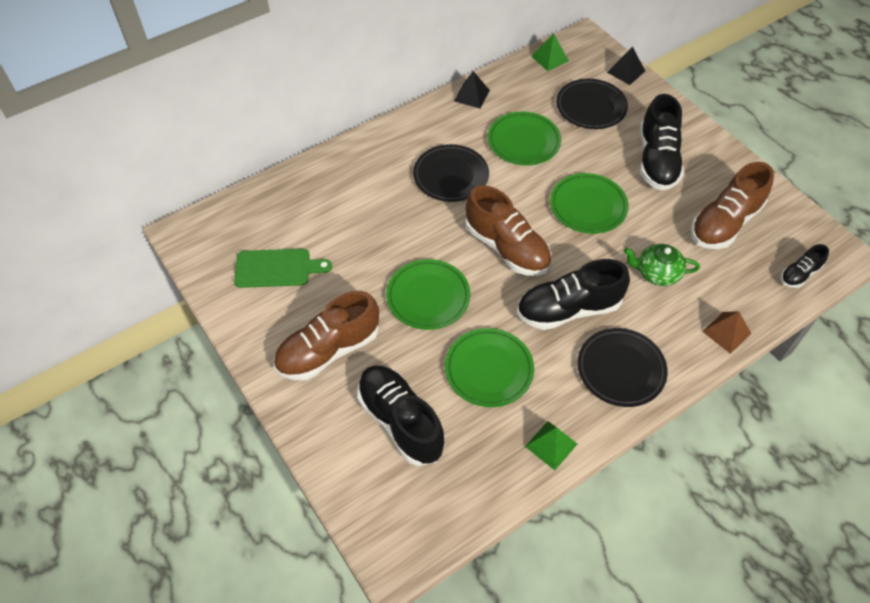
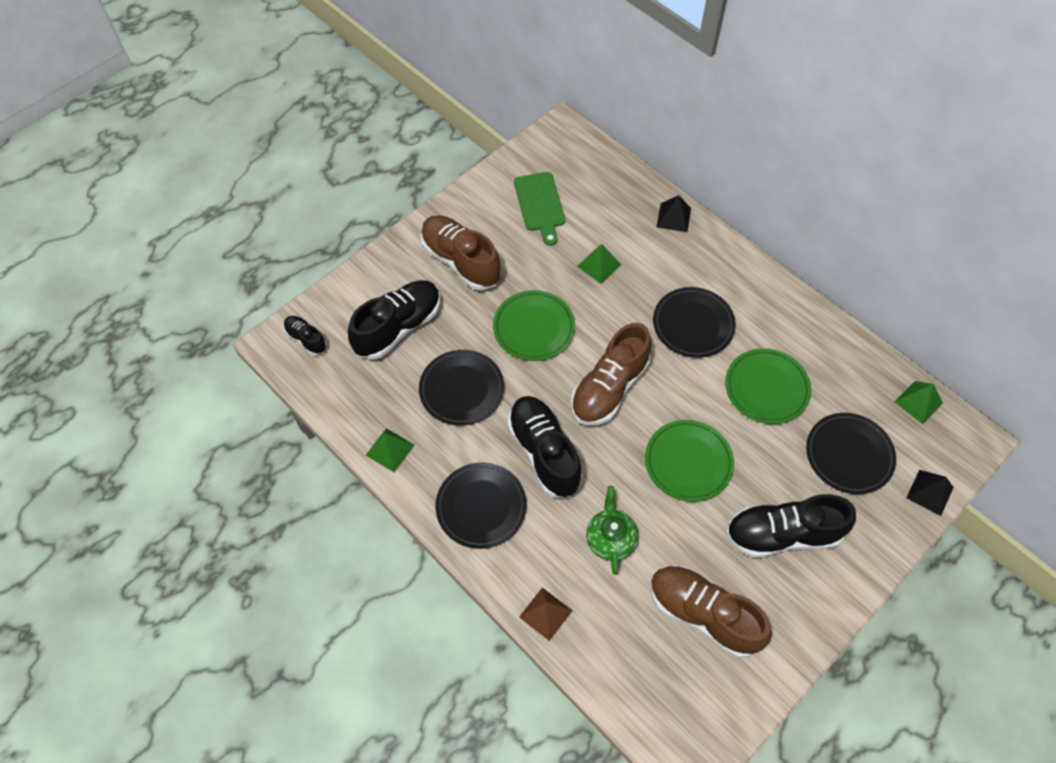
camera: 80 degrees right, 5 degrees up
(367, 232) = (599, 265): none -> green pyramid
(471, 95) = (821, 327): black pyramid -> black pyramid (673, 217)
(489, 369) = (461, 389): green plate -> black plate
(799, 274) = (646, 702): black shoe -> black shoe (306, 339)

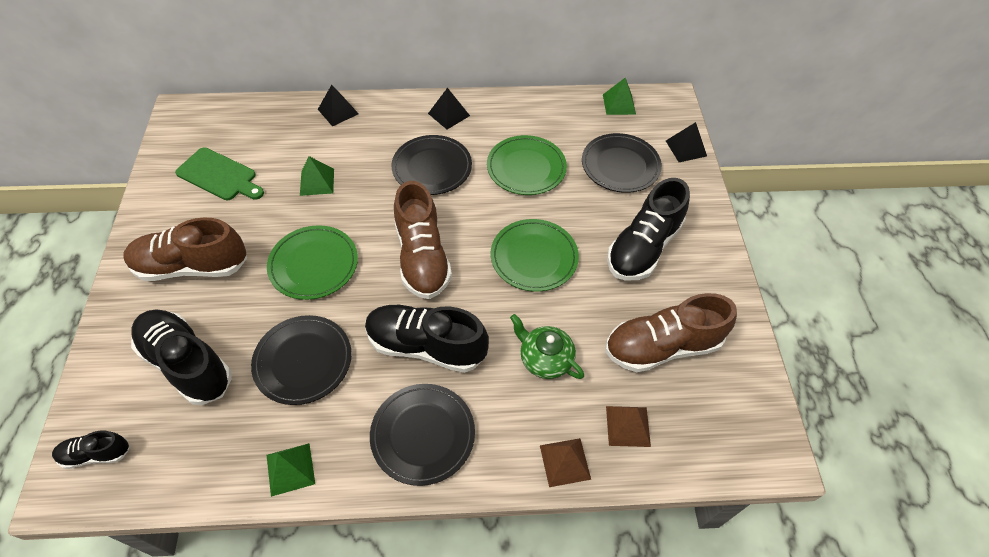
camera: 50 degrees left, 5 degrees down
(398, 327) = (187, 363): black shoe -> black shoe turned 45 degrees counterclockwise
(612, 637) = (628, 426): none -> brown pyramid
(757, 290) = (448, 114): none -> black pyramid

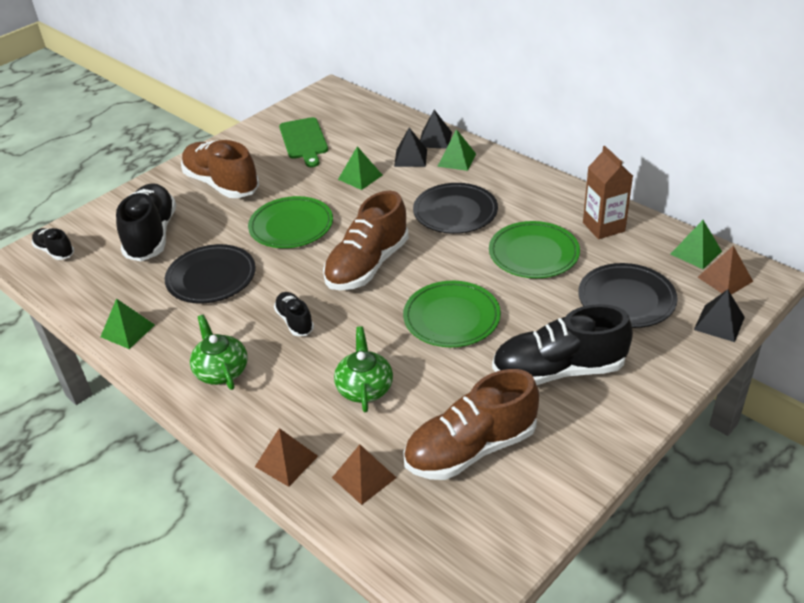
camera: 50 degrees right, 15 degrees down
(378, 120) = (456, 160): none -> green pyramid
(423, 435) = (221, 371): black plate -> green teapot
(426, 346) = (295, 321): black shoe -> black shoe, size x0.51
(448, 114) = (519, 182): black pyramid -> black pyramid (410, 158)
(545, 118) = (603, 227): none -> brown carton
(655, 114) = (725, 279): none -> brown pyramid
(662, 346) = (471, 449): brown shoe -> brown shoe turned 60 degrees counterclockwise

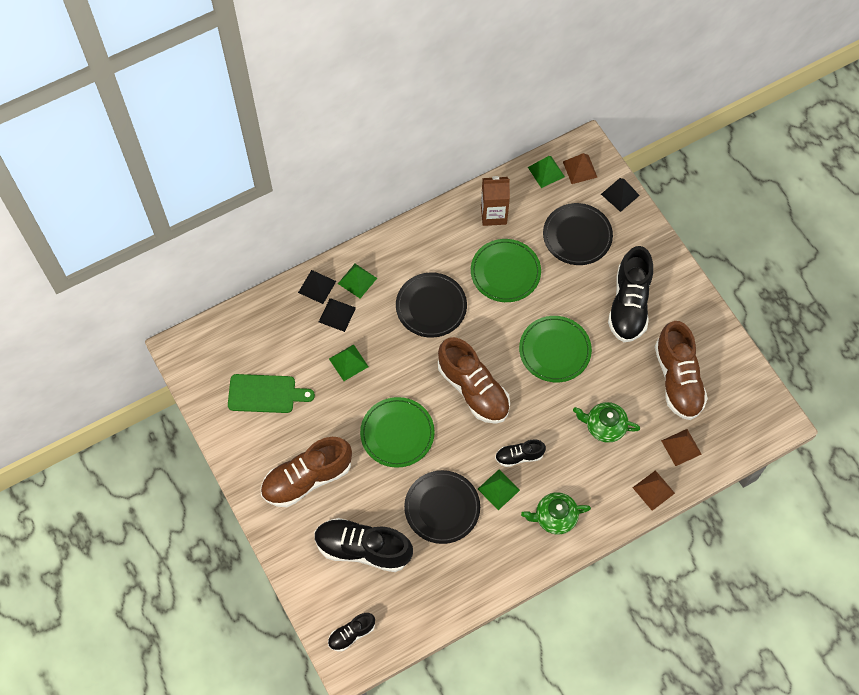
camera: 75 degrees left, 25 degrees up
(127, 330) = (484, 580): green pyramid -> green pyramid (498, 489)

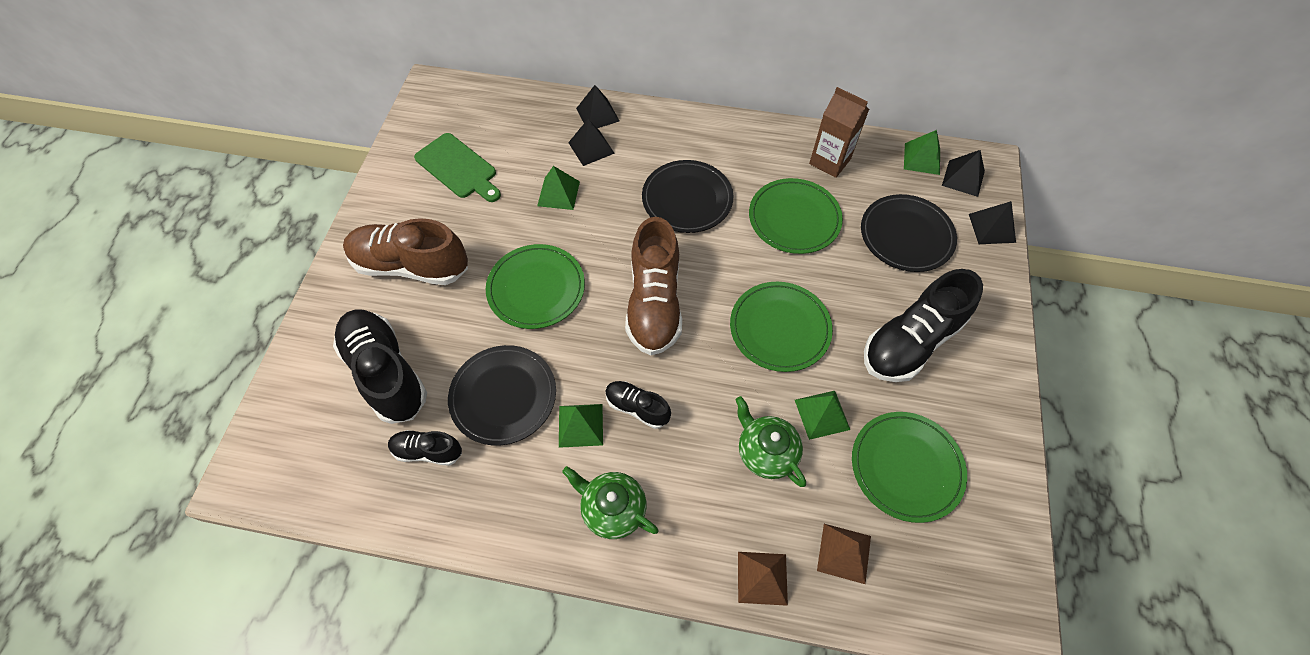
camera: 40 degrees right, 5 degrees down
(351, 634) = (280, 451): black shoe -> black shoe (428, 451)
(357, 280) = (639, 133): green pyramid -> green pyramid (822, 414)
(580, 169) = (963, 178): brown pyramid -> black pyramid
(678, 379) = (906, 467): brown shoe -> green plate

